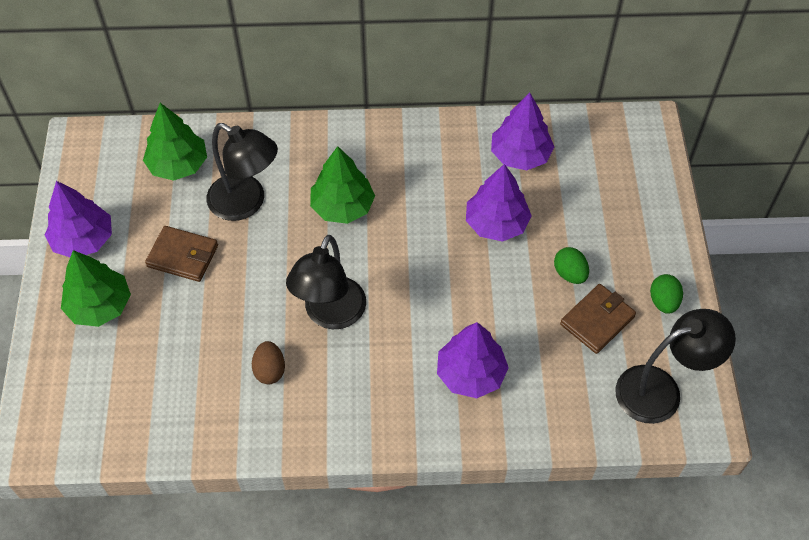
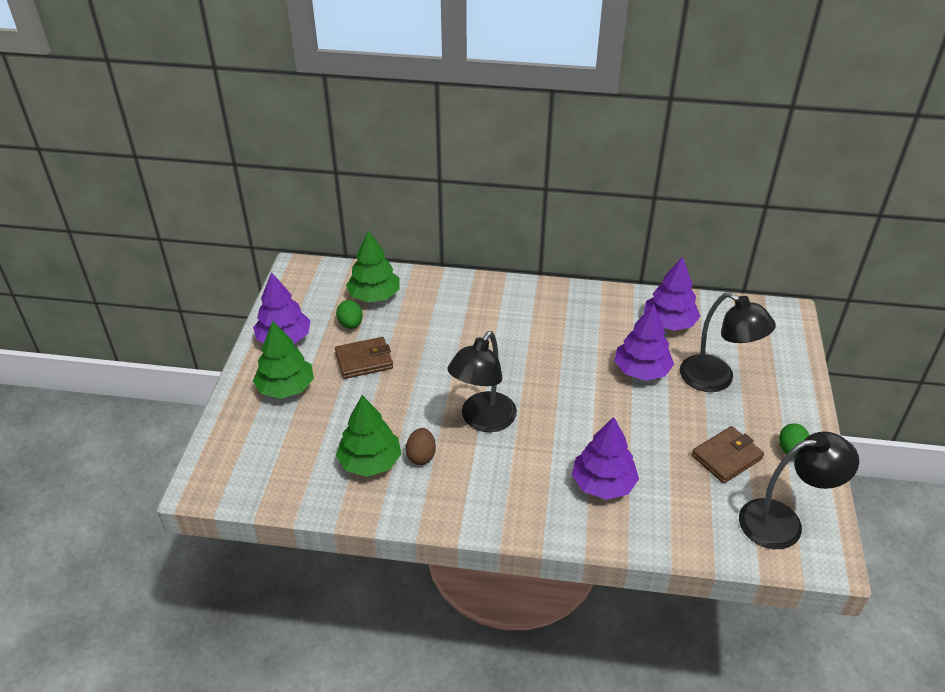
camera: 10 degrees right, 15 degrees down
(183, 256) = (364, 360): brown wallet -> brown wallet turned 45 degrees counterclockwise
(246, 203) = (425, 329): black lamp -> black lamp (716, 379)
(342, 206) = (507, 341): green tree -> green tree (370, 462)
(570, 274) = (704, 417): green egg -> green egg (351, 324)

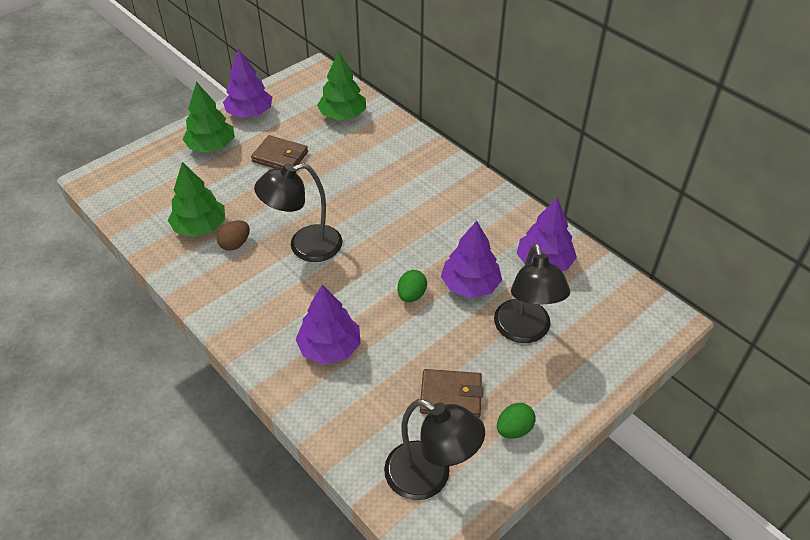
camera: 40 degrees right, 5 degrees up
(351, 324) = (302, 127): green egg -> green egg (411, 295)

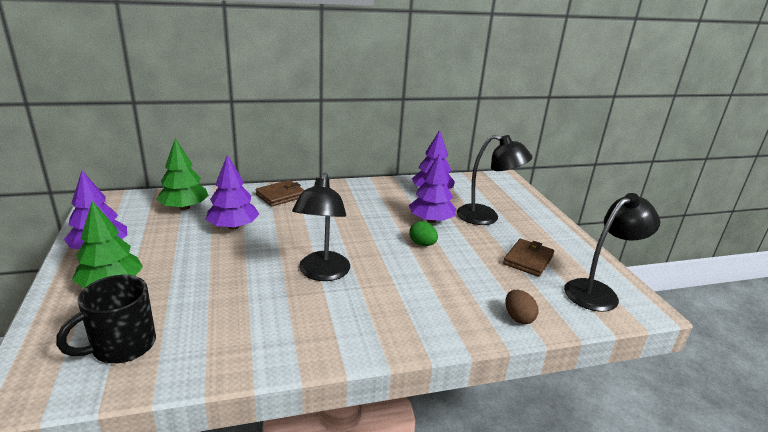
camera: 65 degrees left, 20 degrees down
(153, 192) = (122, 346): none -> black mug
(200, 227) = (224, 326): green tree -> none
(235, 244) = (276, 311): brown egg -> brown egg (518, 318)
(280, 157) = (190, 251): brown wallet -> brown wallet (281, 196)
(330, 347) = (450, 296): purple tree -> purple tree (233, 226)
(514, 429) = (566, 247): green egg -> none

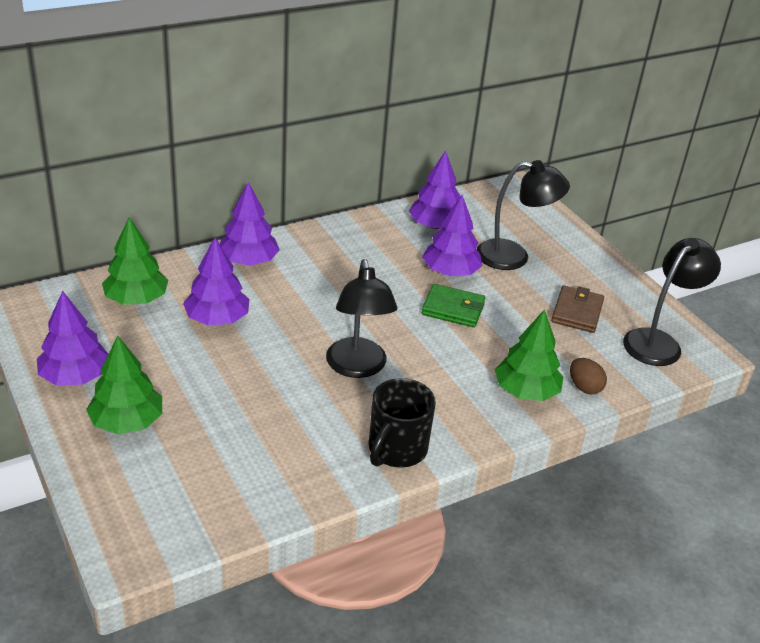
camera: 15 degrees left, 10 degrees up
(122, 346) = (194, 490): black mug -> black mug (396, 450)
(281, 196) = (248, 261): brown wallet -> purple tree
(422, 244) = (453, 309): green egg -> green wallet
(462, 312) = (526, 391): none -> green tree

